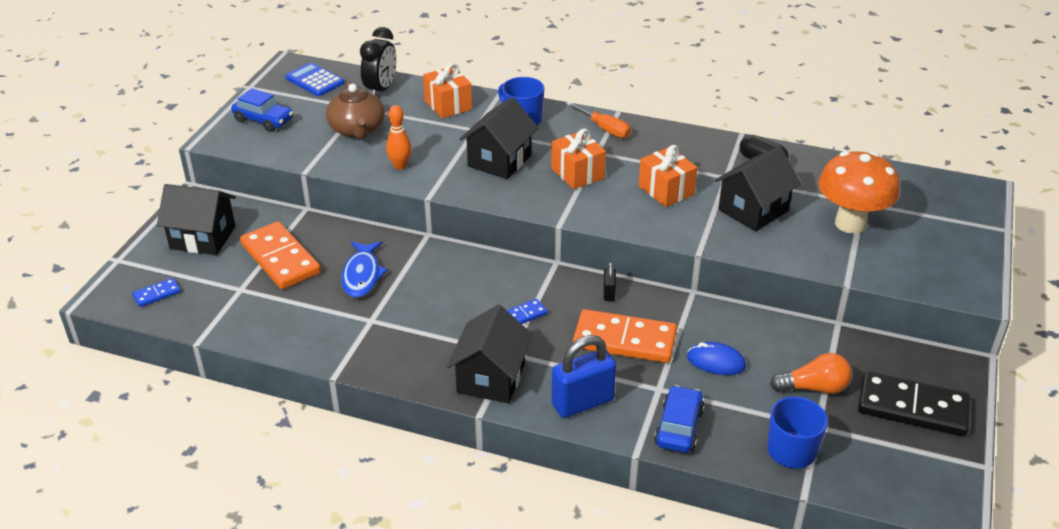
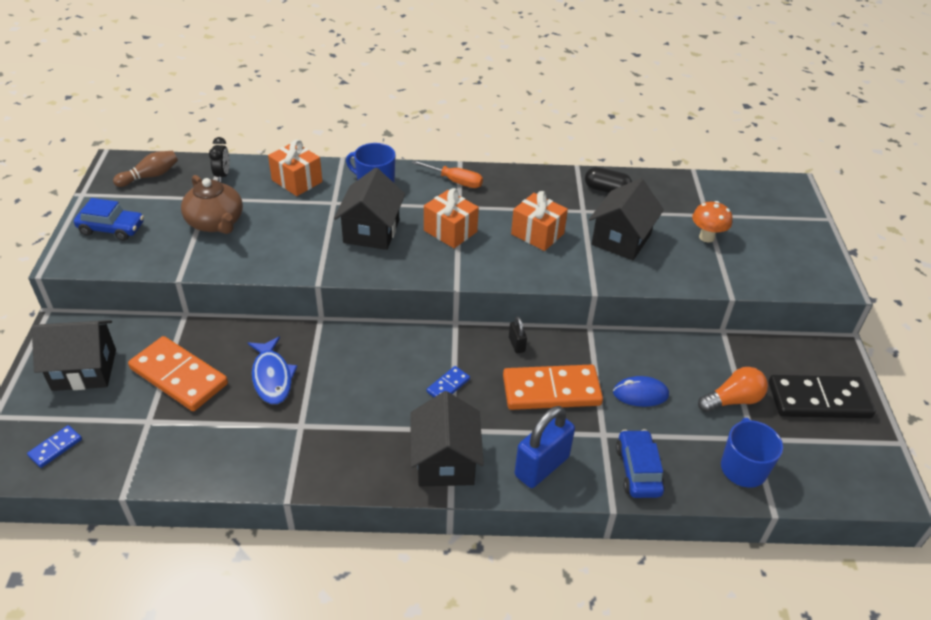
camera: 20 degrees left, 5 degrees up
(315, 80) = (150, 176): blue calculator -> brown bowling pin
(381, 89) = (223, 175): black clock -> black clock, size x0.62
(400, 166) = (275, 254): orange bowling pin -> none
(850, 224) = (706, 237): orange mushroom -> orange mushroom, size x0.55

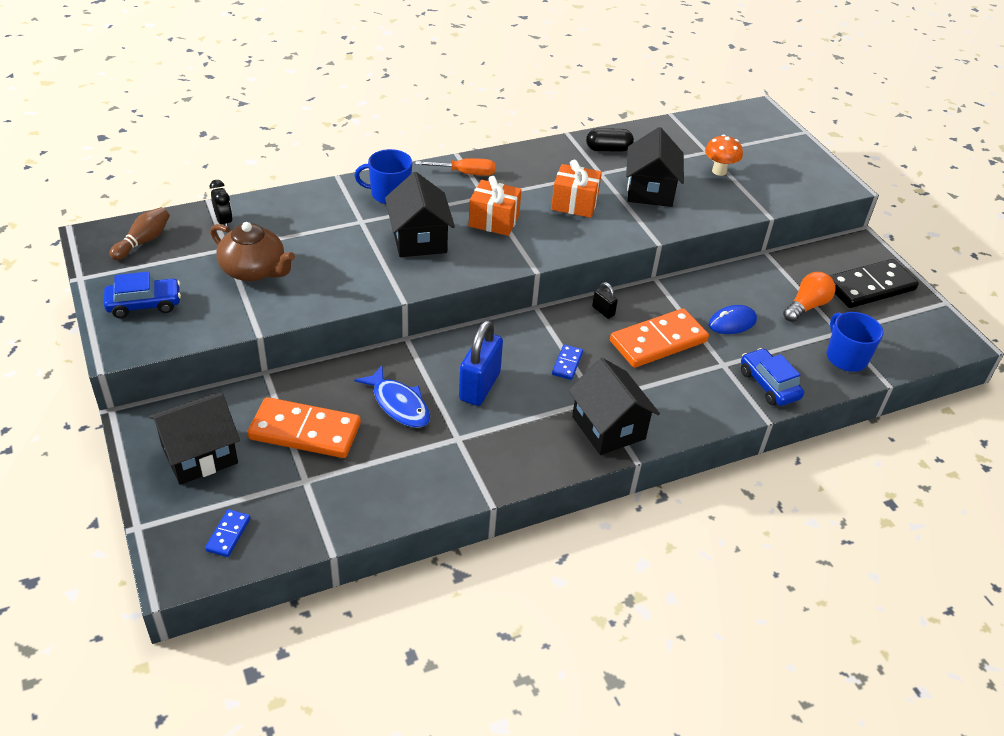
camera: 25 degrees left, 0 degrees up
(297, 181) = (307, 209): orange gift -> none
(541, 466) = (691, 406): blue padlock -> blue padlock (479, 386)

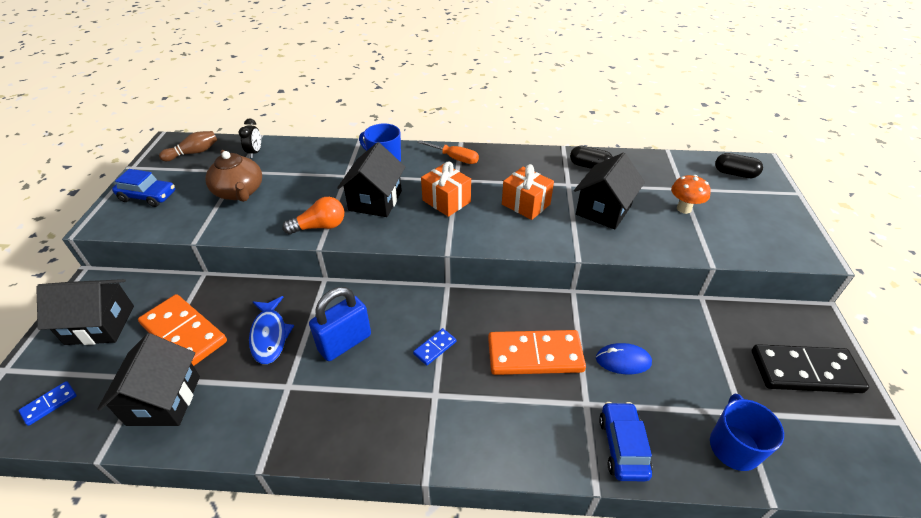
camera: 30 degrees right, 0 degrees up
(603, 311) = (503, 307): black padlock -> none
(608, 427) = (424, 430): black house -> black house (164, 400)
(744, 125) = (735, 174): none -> black capsule
(806, 306) = (716, 369): orange light bulb -> orange light bulb (320, 226)

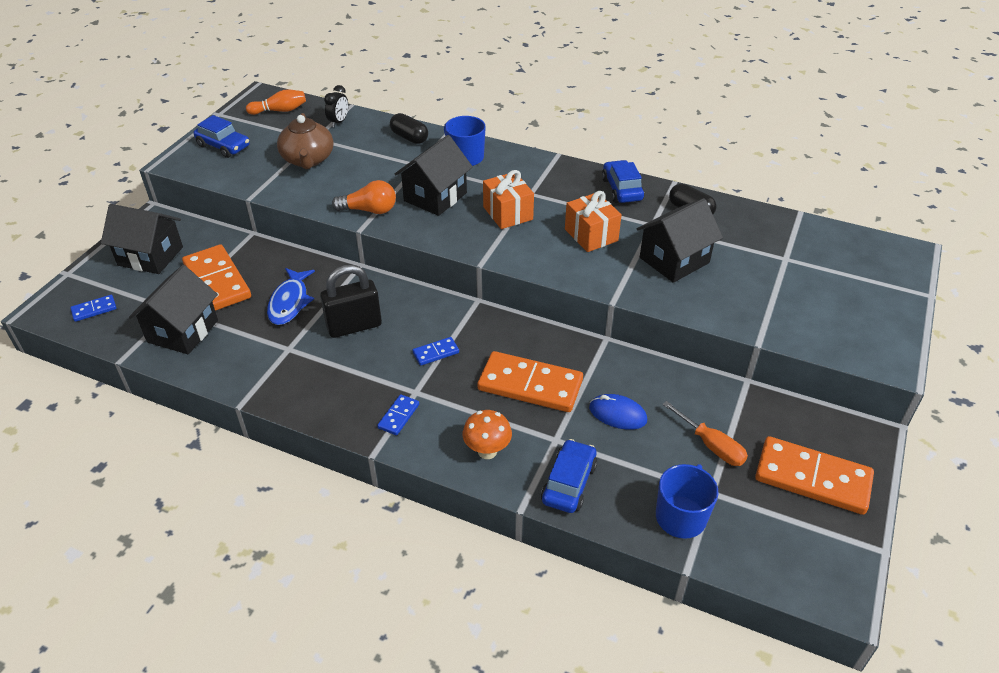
camera: 20 degrees right, 0 degrees up
(194, 153) = (280, 111): brown bowling pin -> orange bowling pin
(345, 342) = (354, 326): blue padlock -> black padlock
(431, 427) = (398, 416): none -> blue domino
(454, 158) = (542, 170): orange screwdriver -> orange screwdriver (711, 445)
(527, 161) = (622, 189): none -> blue car
(684, 209) = (770, 280): orange mushroom -> orange mushroom (487, 451)
(735, 174) = (865, 256): black capsule -> black capsule (409, 137)
(805, 371) = (812, 478): black domino -> orange domino

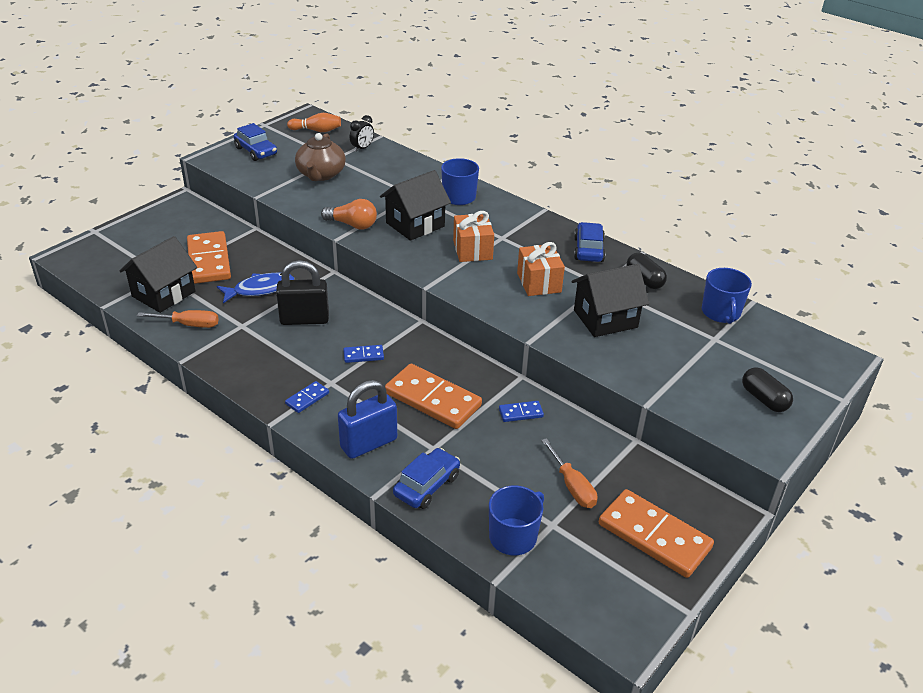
camera: 15 degrees right, 5 degrees down
(94, 310) = (102, 263): blue domino -> blue domino (521, 413)
(150, 256) = (165, 230): black house -> none
(228, 361) = (188, 324): none -> orange screwdriver
(290, 302) = (260, 289): blue fish -> blue fish turned 135 degrees counterclockwise
(409, 137) = (417, 172): black capsule -> black capsule (764, 399)
(487, 451) = (368, 443): orange mushroom -> blue padlock
(617, 414) = (499, 441): blue mouse -> none
(778, 230) = (721, 313): none -> blue mug

